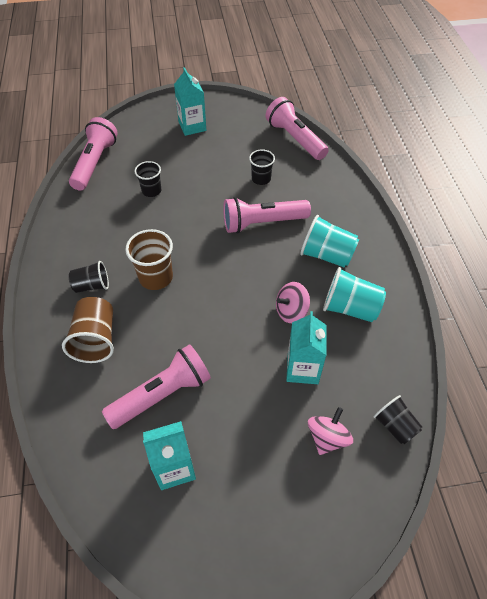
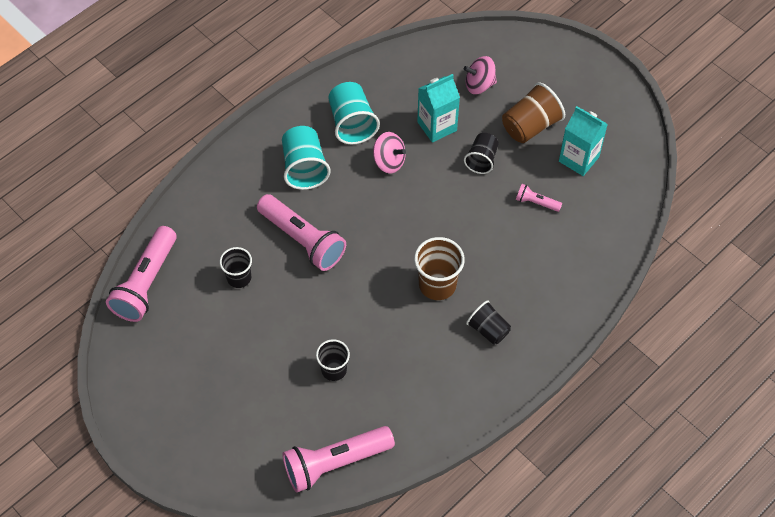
camera: 125 degrees left, 5 degrees up
(96, 339) = (534, 283): brown cup -> brown cup (530, 126)
(162, 394) = (536, 202): pink flashlight -> pink flashlight, size x0.46
(192, 126) = (196, 405): turquoise carton -> none
(395, 426) = (436, 52): black cup -> black cup (481, 160)

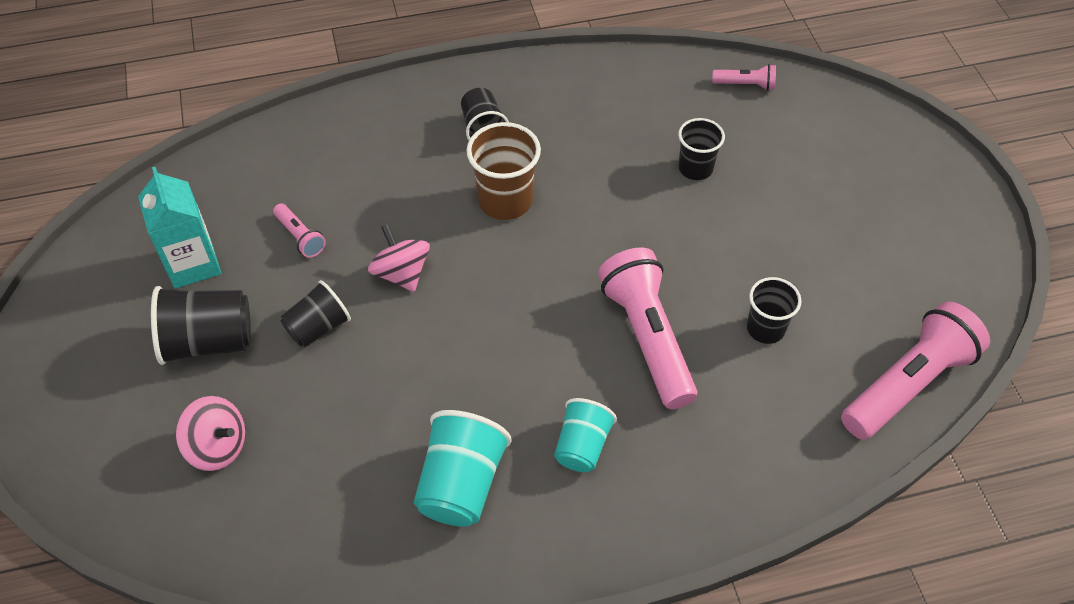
camera: 150 degrees left, 5 degrees down
(304, 168) = (582, 446): turquoise cup -> turquoise cup, size x0.65
(335, 463) = (745, 85): pink flashlight -> pink flashlight, size x0.46
(389, 161) = (449, 391): pink spinning top -> pink spinning top (401, 273)
(437, 126) = (337, 410): turquoise carton -> none
(530, 126) = (208, 341): brown cup -> black cup

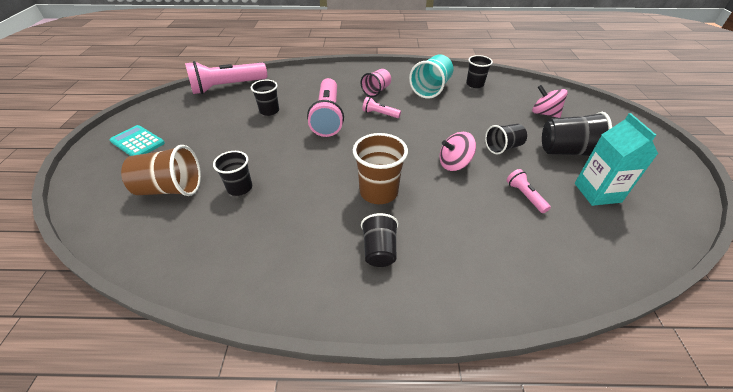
camera: 165 degrees left, 10 degrees down
(358, 531) = (475, 84): none -> black cup
(401, 273) = (454, 164): pink spinning top -> pink spinning top turned 90 degrees clockwise
(582, 446) = (376, 91): turquoise cup -> pink cup
(745, 85) = (144, 244): pink flashlight -> pink flashlight (380, 114)
(784, 148) = (171, 189): none -> brown cup
(916, 209) = (137, 142): none -> turquoise calculator

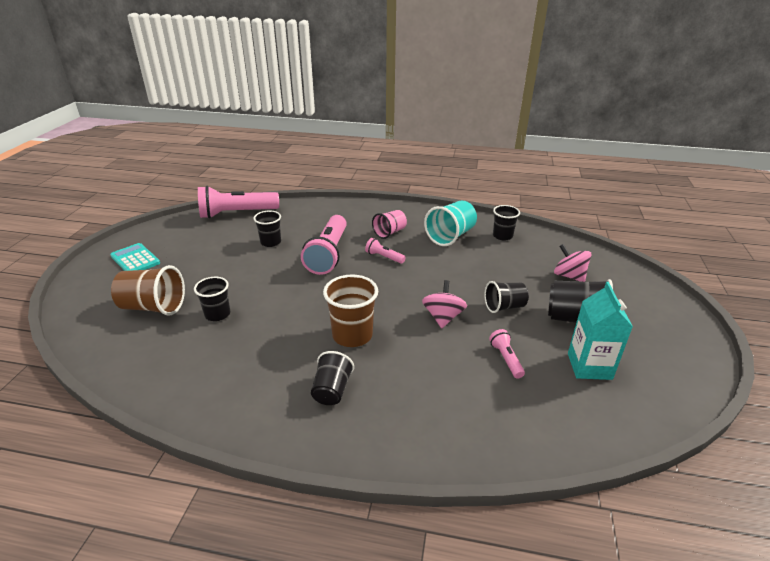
camera: 10 degrees right, 10 degrees down
(454, 164) = (443, 317): pink spinning top -> pink spinning top turned 105 degrees clockwise

